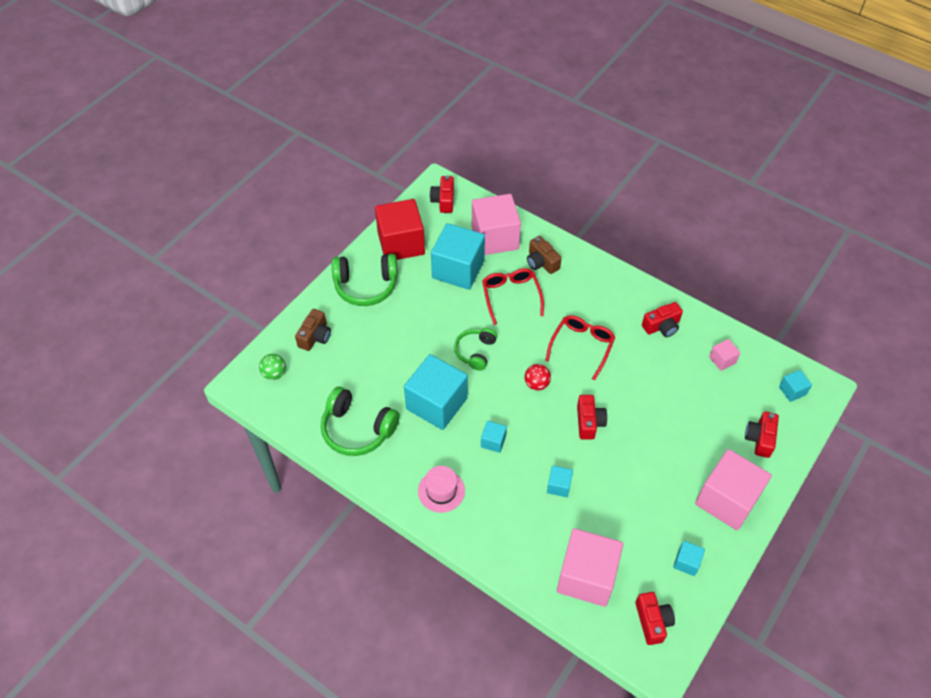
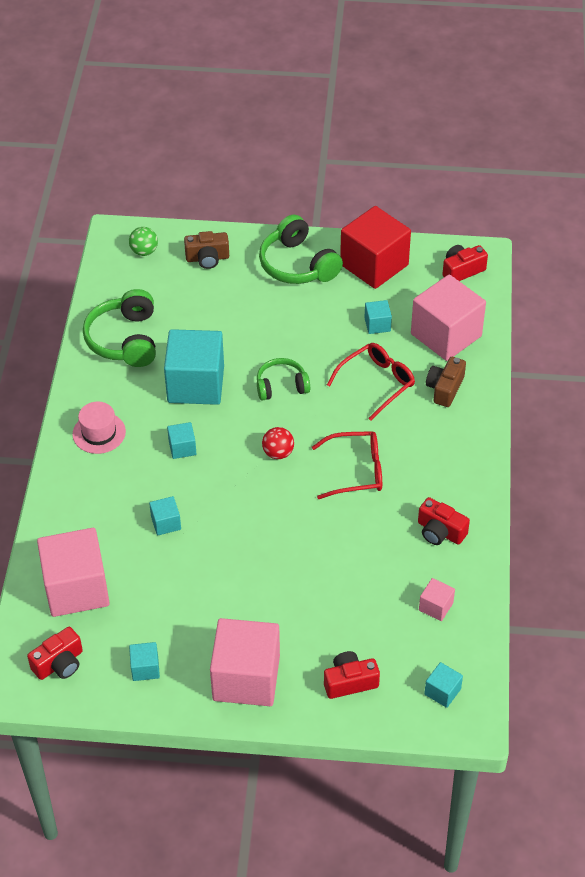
camera: 60 degrees right, 5 degrees down
(458, 269) = (377, 324): turquoise cube -> turquoise cube, size x0.45
(589, 422) = (261, 517): red camera -> none

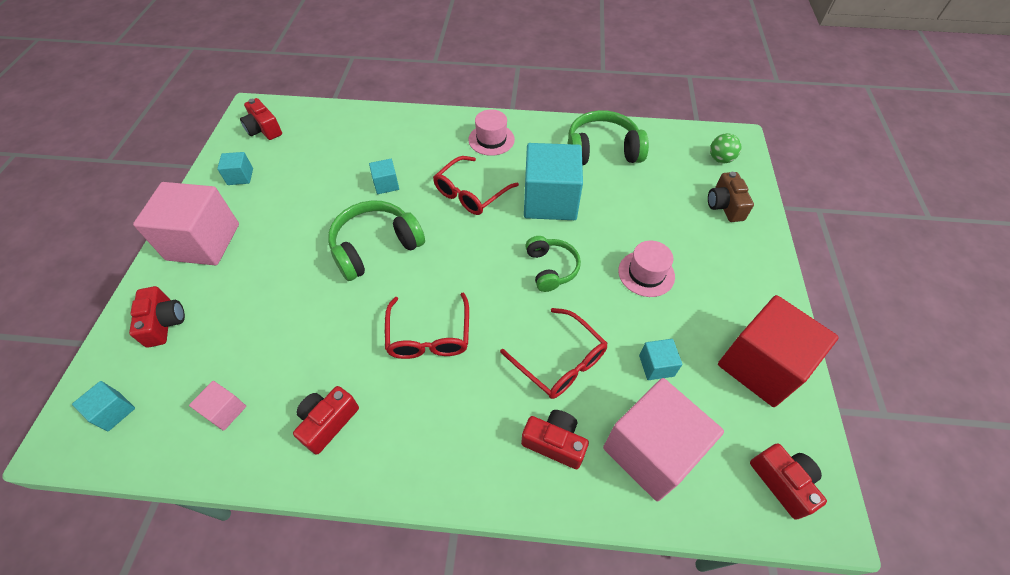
camera: 90 degrees right, 5 degrees up
(76, 588) = (331, 135): pink cube -> none
(182, 448) = (471, 193): turquoise cube -> red glasses
(278, 453) = (460, 265): red ball -> none
(287, 321) = (646, 273): none -> pink hat
(298, 265) = (738, 284): green headphones -> green headphones (375, 247)
(445, 388) = (554, 442): brown camera -> red camera

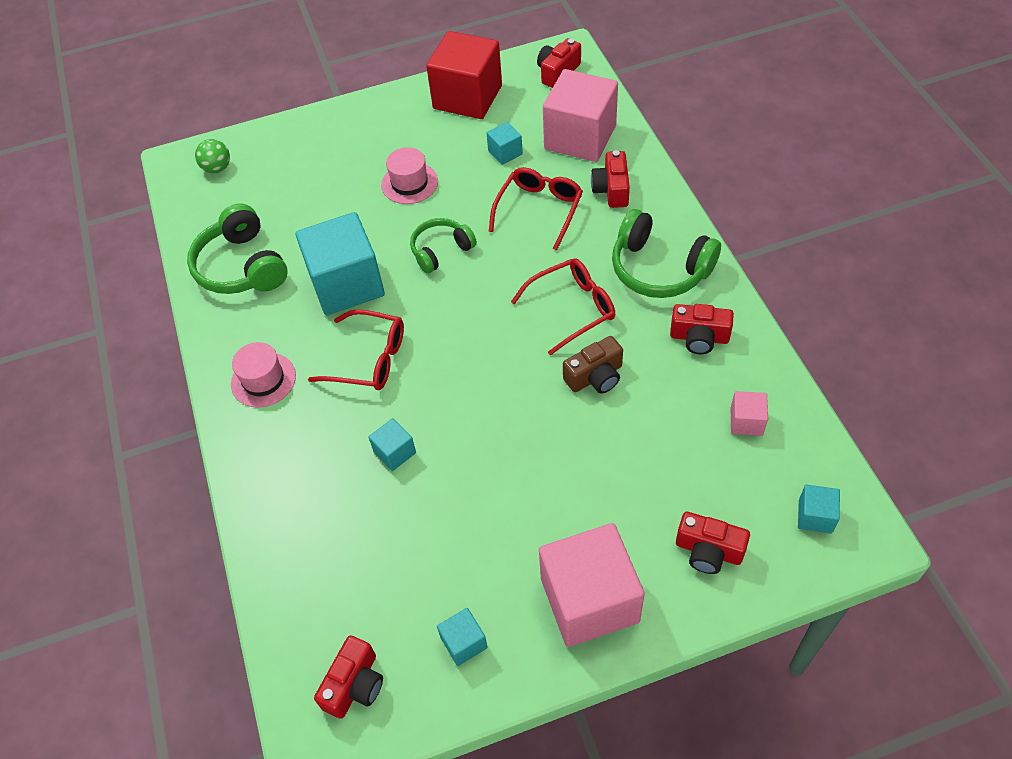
camera: 110 degrees left, 0 degrees up
(164, 323) = (708, 551): red camera -> red camera turned 120 degrees counterclockwise
(375, 247) = (495, 409): green headphones -> green headphones (659, 268)
(725, 206) = (290, 151): brown camera -> brown camera (595, 376)

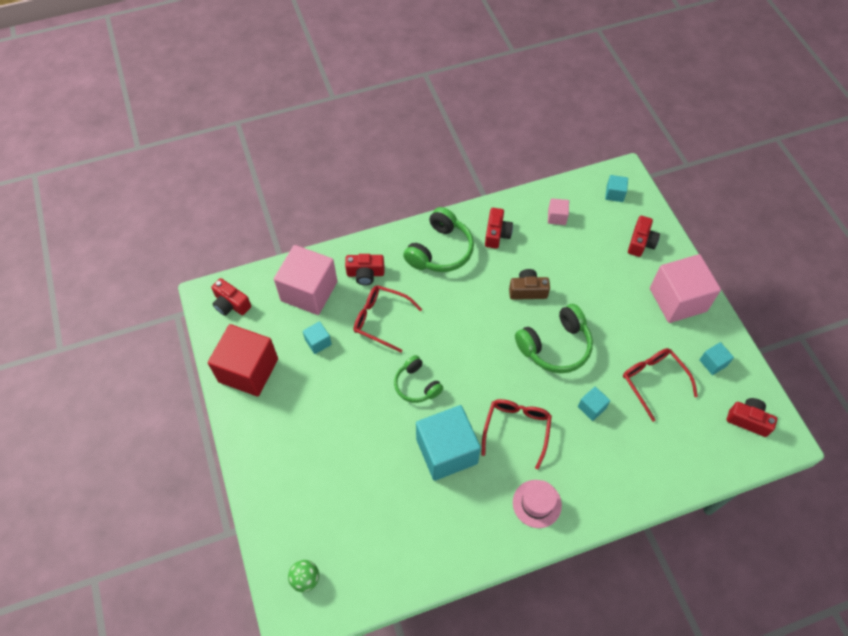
camera: 95 degrees left, 5 degrees up
(242, 266) = (425, 537): green headphones -> green headphones (555, 346)
(409, 183) = (343, 411): pink hat -> none
(571, 309) = (473, 302): red glasses -> red glasses (653, 381)
(595, 376) = (527, 290): brown camera -> brown camera turned 60 degrees counterclockwise

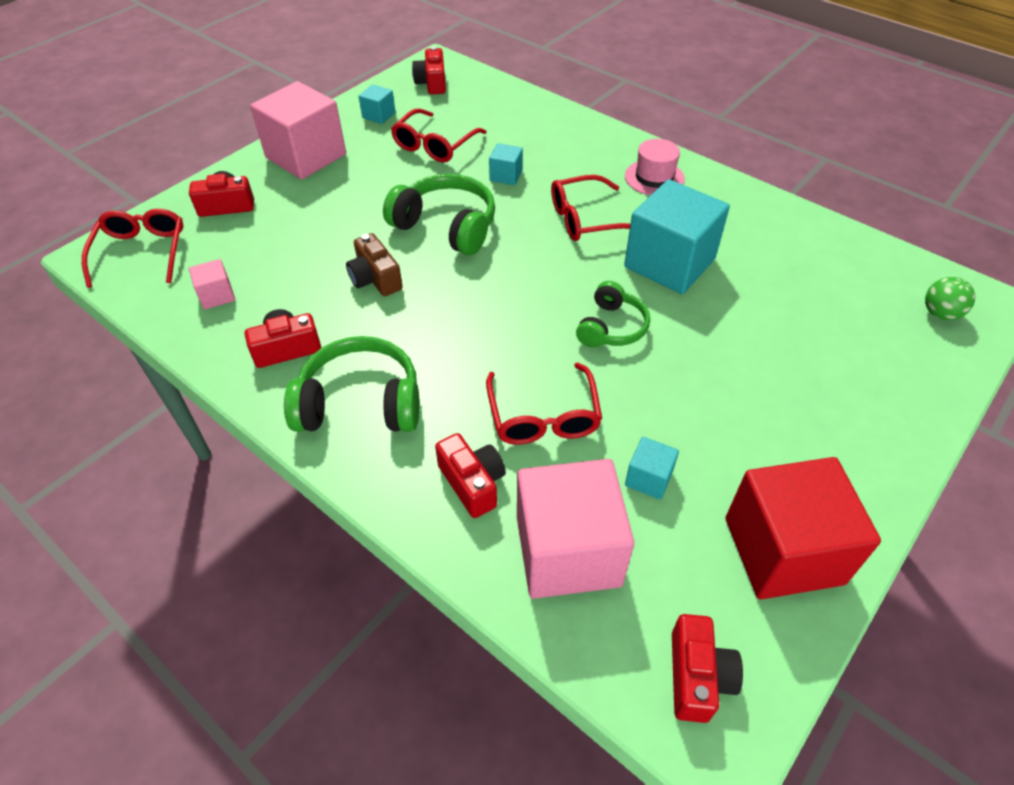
camera: 120 degrees left, 10 degrees down
(614, 194) = (141, 253): turquoise cube -> red glasses

